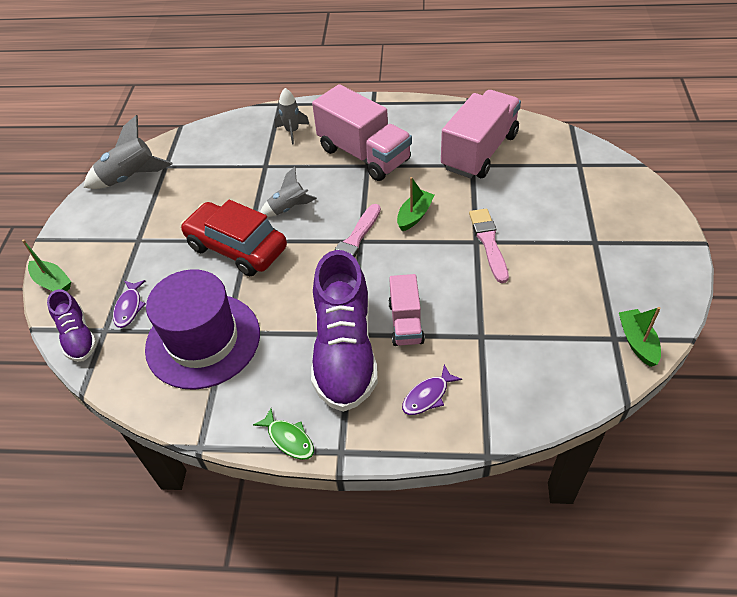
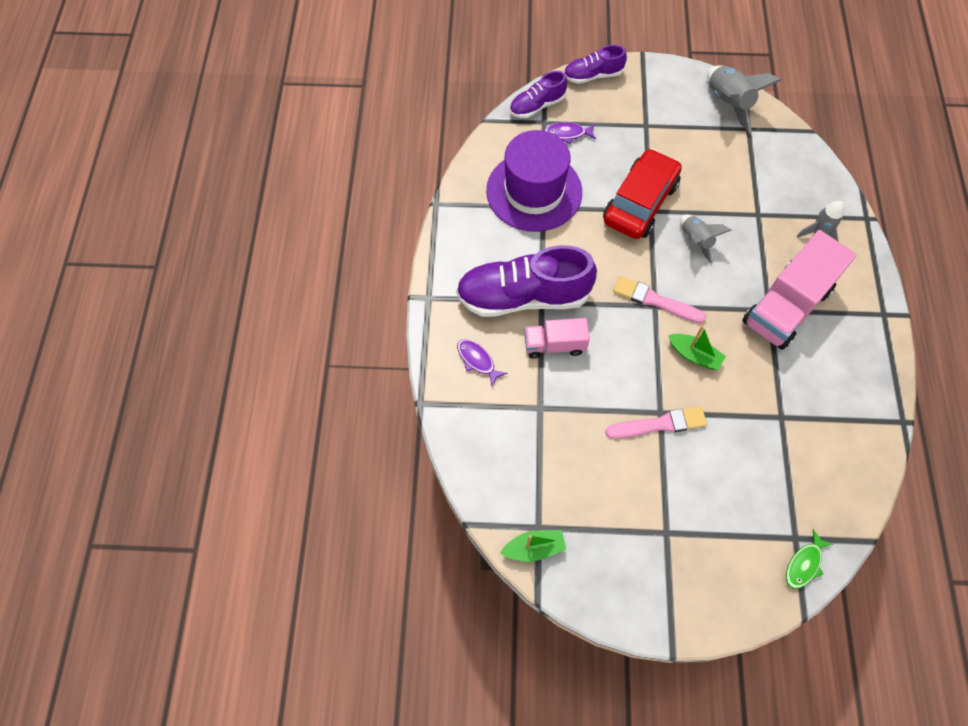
camera: 85 degrees right, 15 degrees up
(52, 283) = (593, 75): green boat -> purple shoe
(289, 439) = (441, 261): green fish -> green fish (804, 564)
(479, 152) = (806, 427): pink truck -> none

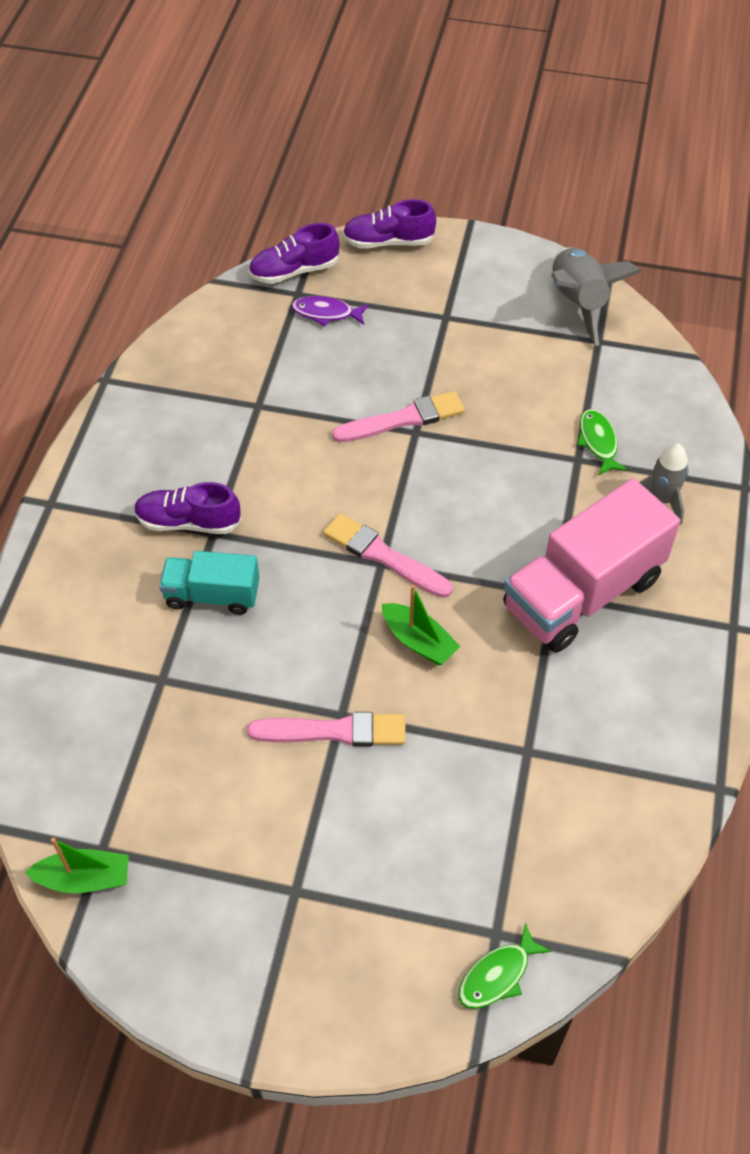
camera: 10 degrees right, 10 degrees down
(477, 360) = (91, 600): purple fish -> none
(523, 296) = (188, 522): purple shoe -> purple shoe, size x0.53
(534, 191) = (252, 383): purple hat -> none
(554, 345) = (212, 595): pink truck -> turquoise truck
(640, 203) = (403, 419): red car -> pink brush
(696, 241) = (471, 482): grey rocket -> none
(768, 200) = (598, 442): none -> green fish

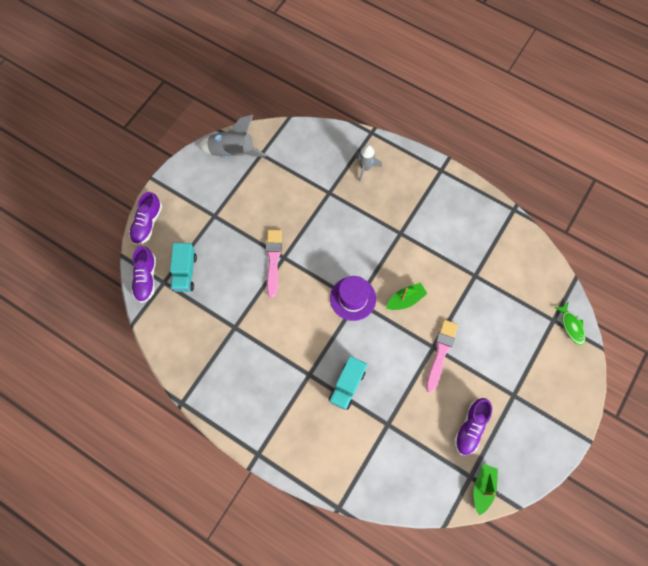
camera: 70 degrees left, 15 degrees up
(188, 522) = (297, 384): purple shoe -> purple shoe (470, 428)
(326, 313) = (185, 272): purple fish -> turquoise truck
(383, 556) = (353, 298): pink brush -> purple hat
(582, 593) = (403, 221): pink truck -> none
(598, 442) = (322, 180): green fish -> none

